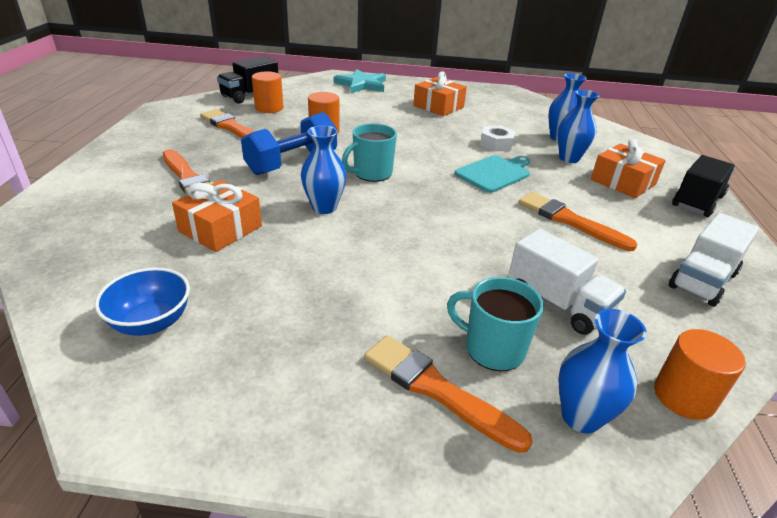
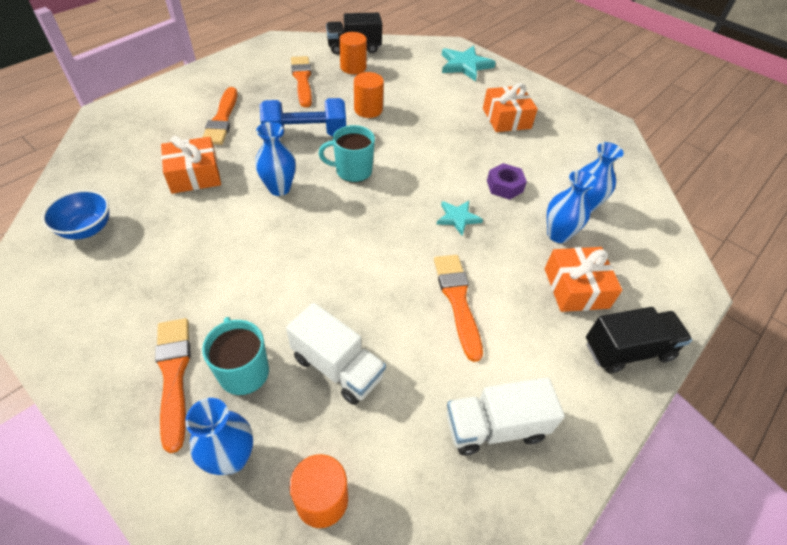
camera: 35 degrees right, 15 degrees up
(494, 173) = (458, 218): turquoise cutting board -> turquoise star
(496, 144) = (504, 186): white nut -> purple nut
(557, 303) = (337, 367): white truck -> white truck turned 45 degrees counterclockwise

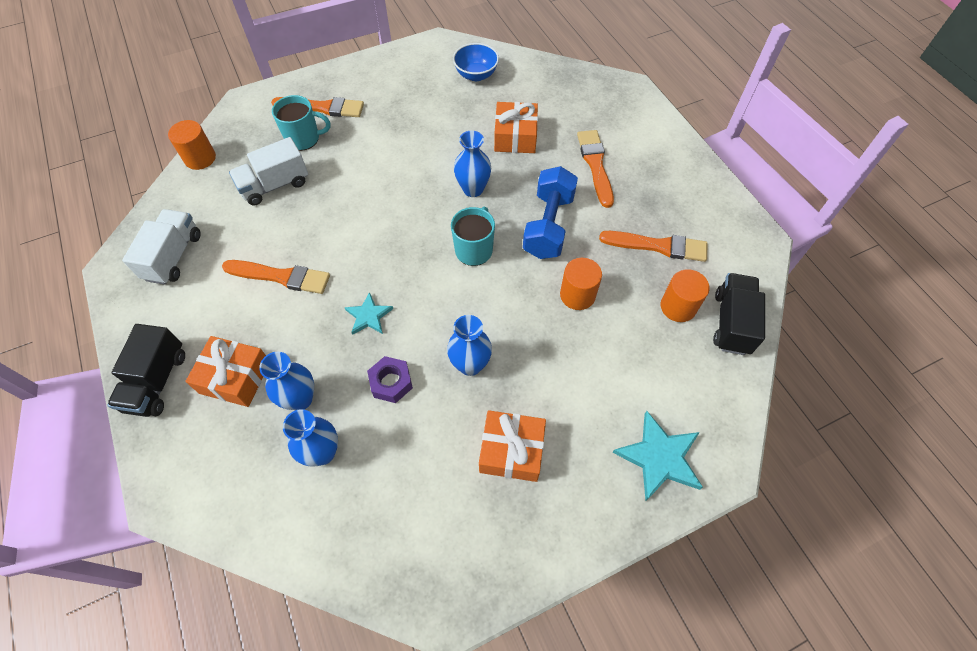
camera: 115 degrees right, 10 degrees up
(222, 119) = (595, 165): orange brush -> orange brush turned 60 degrees clockwise
(231, 458) = (252, 126): blue vase -> blue vase (470, 365)

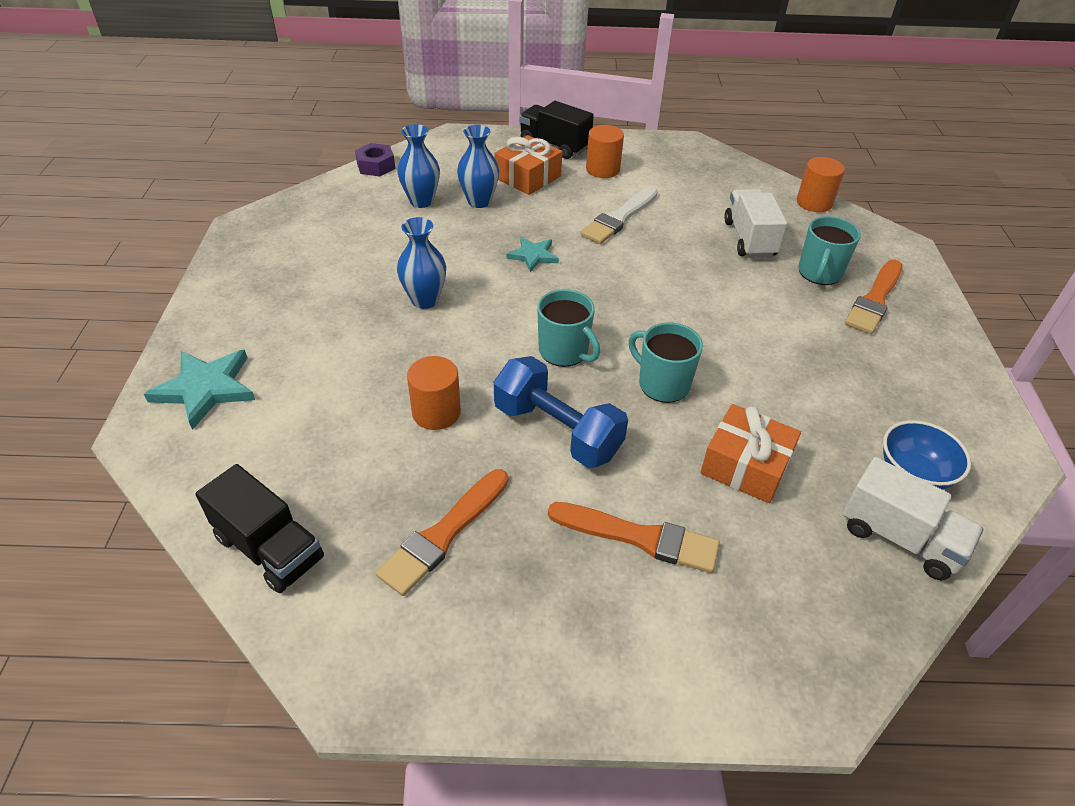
camera: 115 degrees right, 15 degrees down
(173, 257) = (683, 170): white truck -> white truck (899, 538)
(281, 276) = (619, 218): orange brush -> white brush
(391, 382) = (450, 249): purple nut -> purple nut (376, 166)
(473, 189) = (662, 384): blue vase -> turquoise mug
(511, 450) = (318, 295): orange gift -> none
(678, 307) = (340, 502): orange cylinder -> orange cylinder (602, 169)

